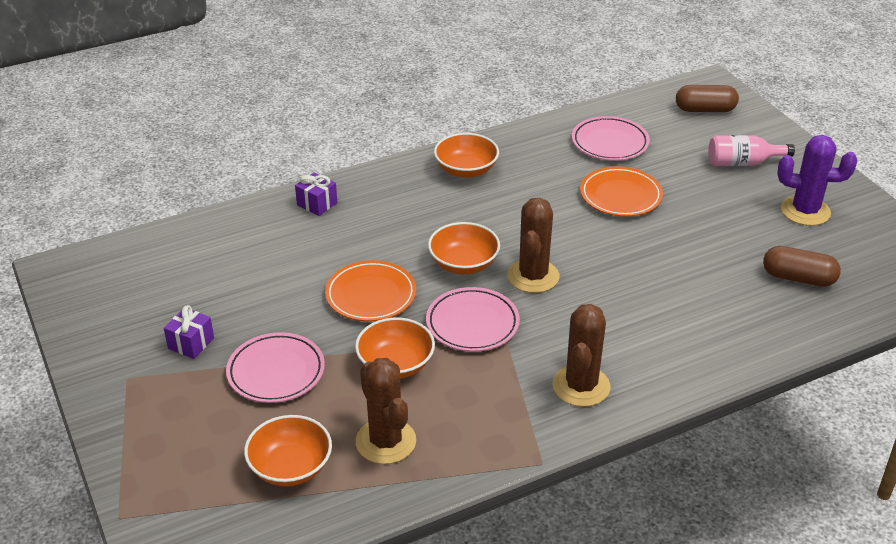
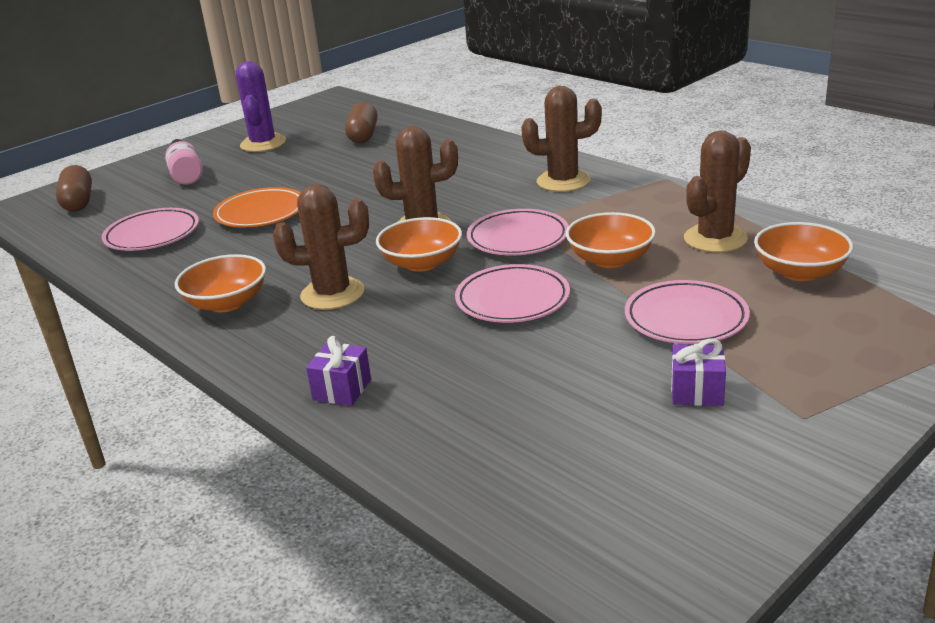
camera: 105 degrees left, 10 degrees down
(371, 295) = (512, 300): orange plate -> pink plate
(444, 215) = (332, 294): none -> brown cactus

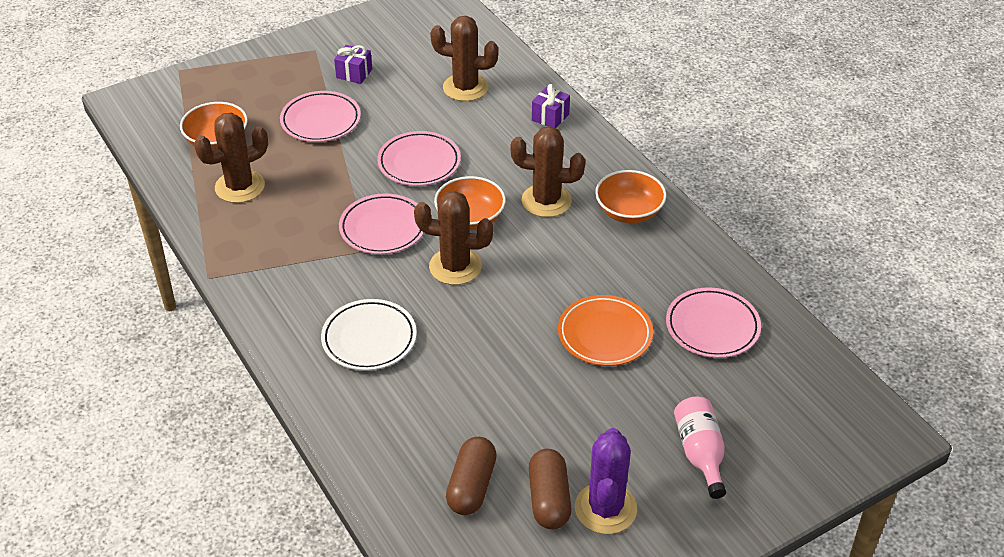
camera: 170 degrees left, 15 degrees up
(78, 202) = (818, 423): brown capsule -> brown capsule (549, 499)
(481, 175) = (369, 339): none -> white plate
(563, 181) = (299, 302): brown cactus -> brown cactus (465, 88)
(610, 259) = (329, 185): orange bowl -> none

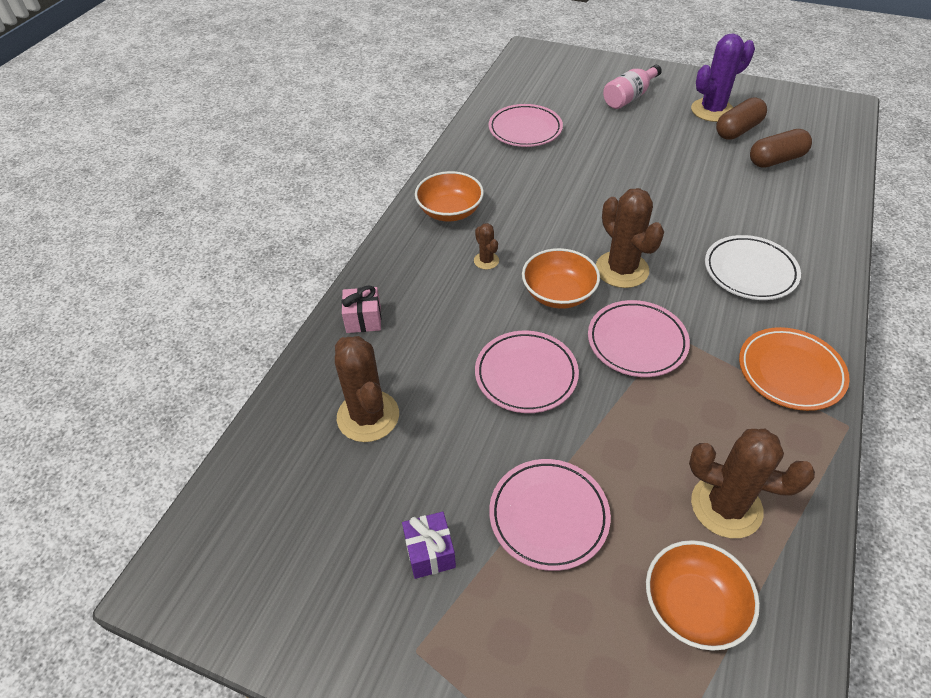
camera: 125 degrees left, 5 degrees up
(546, 201) = (486, 261): brown cactus -> brown cactus, size x0.49
(550, 117) = (363, 319): purple gift -> pink gift
(605, 334) = (589, 166): orange plate -> orange plate (790, 372)

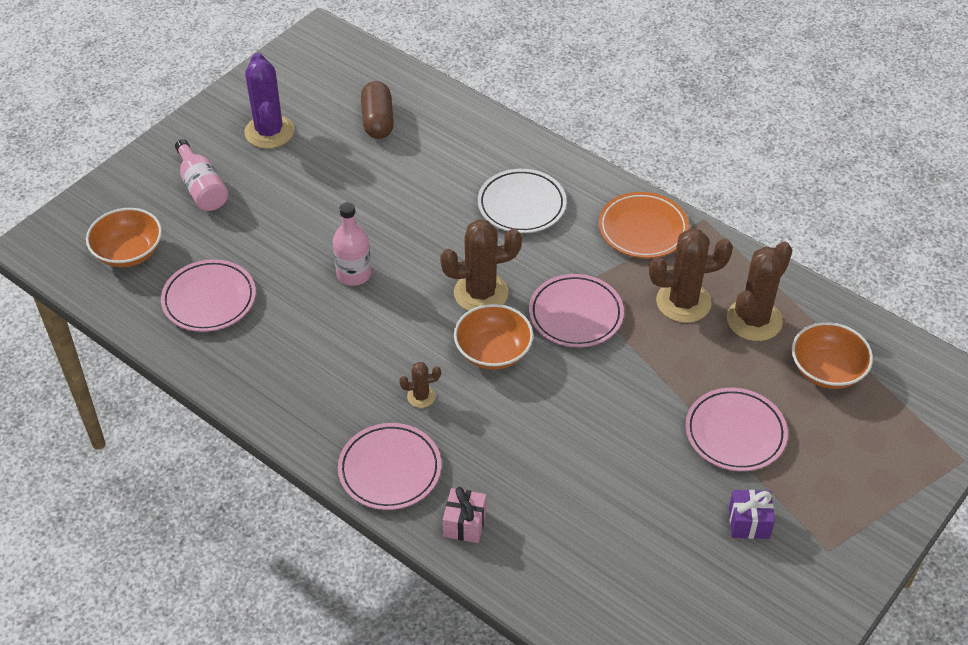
camera: 75 degrees left, 0 degrees up
(368, 416) = (594, 542): brown cactus -> brown cactus (683, 302)
(450, 211) = (325, 409): orange bowl -> orange bowl (128, 252)
(526, 375) = (586, 406): pink plate -> pink plate (390, 470)
(595, 191) = (354, 274): none -> pink bottle
(738, 130) = (315, 127): brown capsule -> none

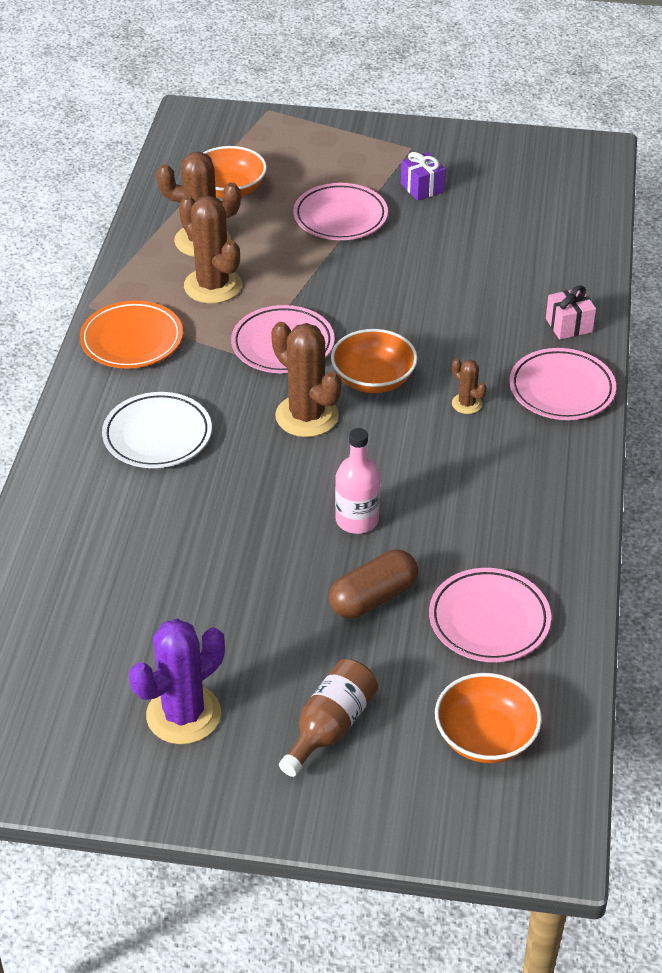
camera: 120 degrees left, 5 degrees down
(202, 188) = (330, 727): pink bottle -> brown bottle
(378, 121) = (94, 616): brown capsule -> brown capsule (373, 598)

